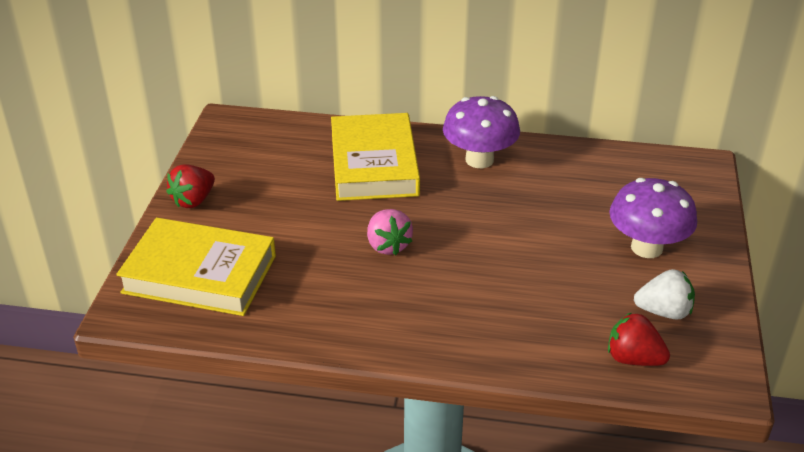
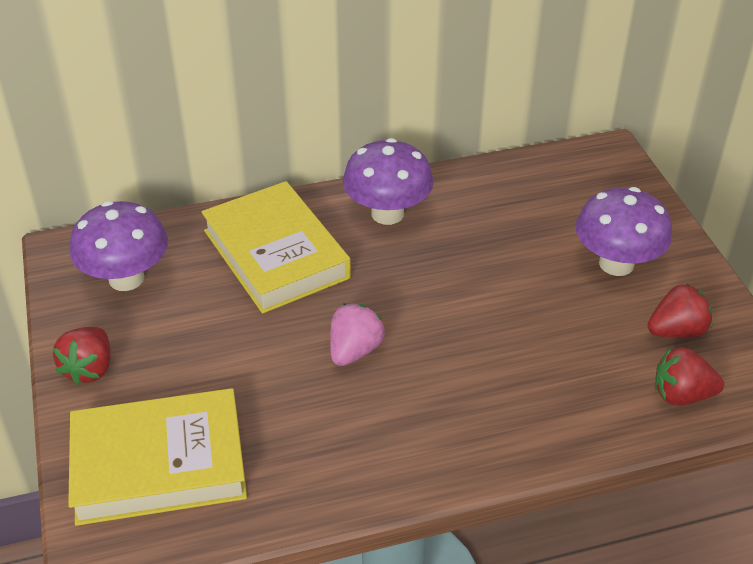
camera: 25 degrees left, 5 degrees up
(256, 150) = (126, 278): none -> purple mushroom
(388, 245) = (354, 351): pink strawberry -> pink strawberry turned 105 degrees counterclockwise
(663, 312) = (676, 331): white strawberry -> red strawberry

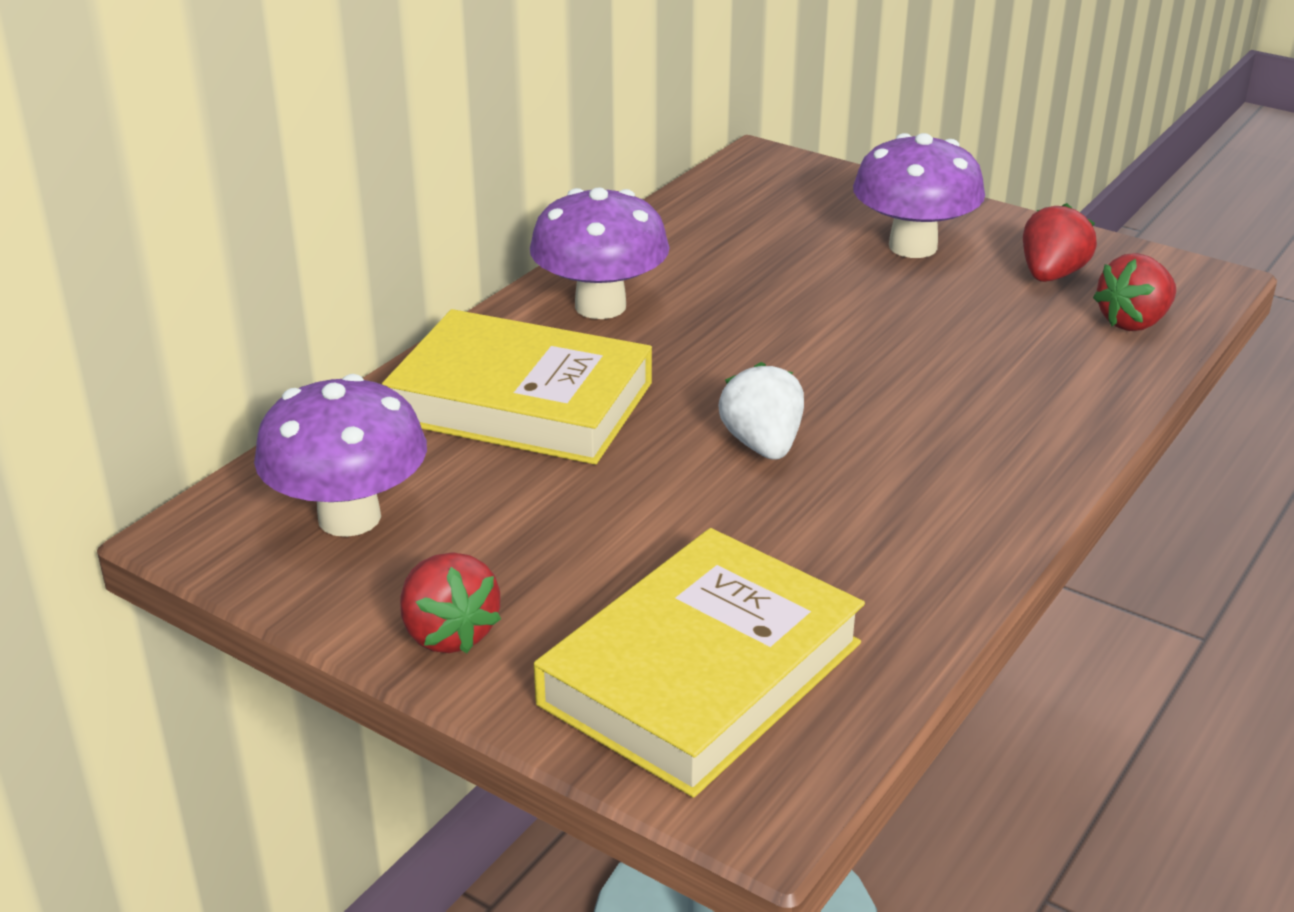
camera: 40 degrees left, 10 degrees down
(354, 351) = (762, 445): pink strawberry -> white strawberry

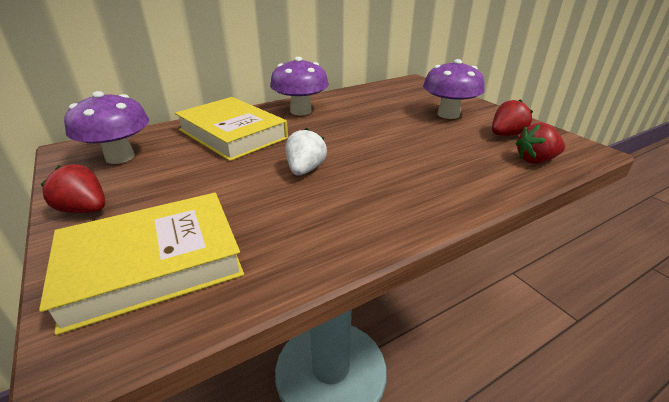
camera: 25 degrees right, 0 degrees up
(448, 633) = (85, 210): red strawberry -> red strawberry turned 120 degrees clockwise

